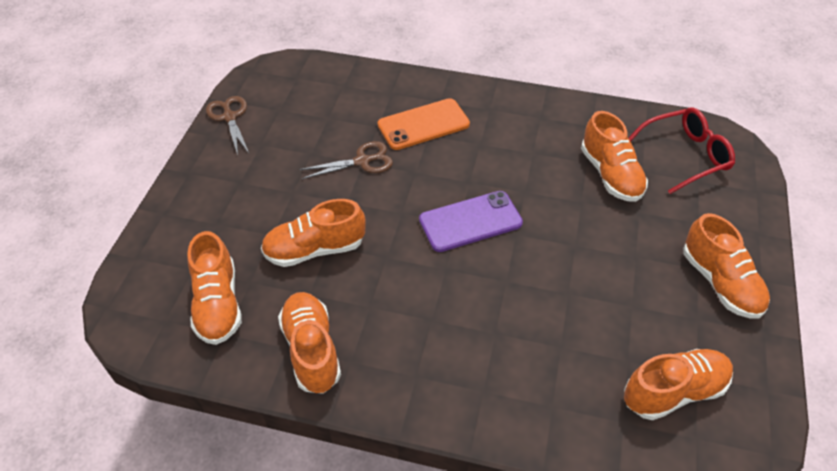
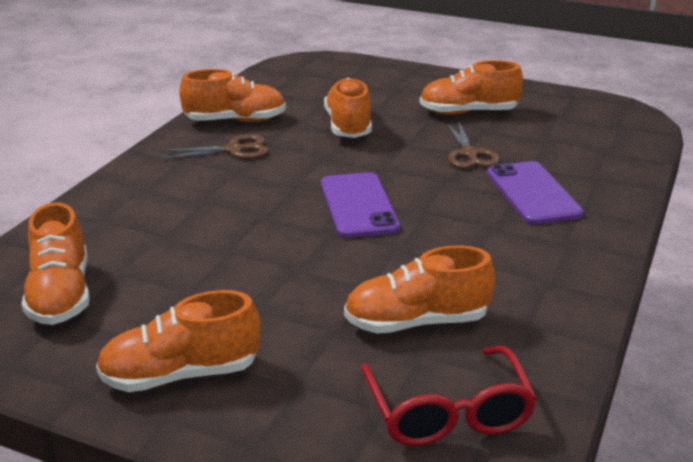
camera: 100 degrees right, 20 degrees down
(218, 304) = (303, 89): orange shoe -> orange shoe (468, 112)
(229, 117) = (545, 94): brown scissors -> brown scissors (234, 150)
(423, 124) = (533, 193): orange phone -> purple phone

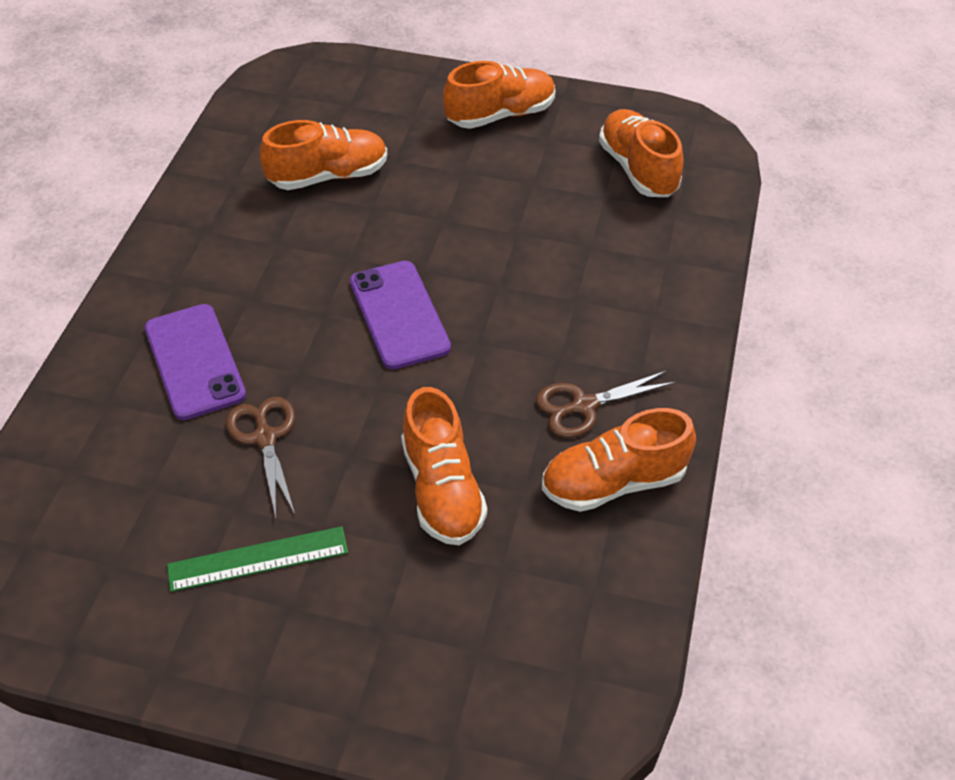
camera: 170 degrees right, 20 degrees up
(448, 413) = (303, 108): red glasses -> none
(468, 112) = (258, 558): orange shoe -> green ruler

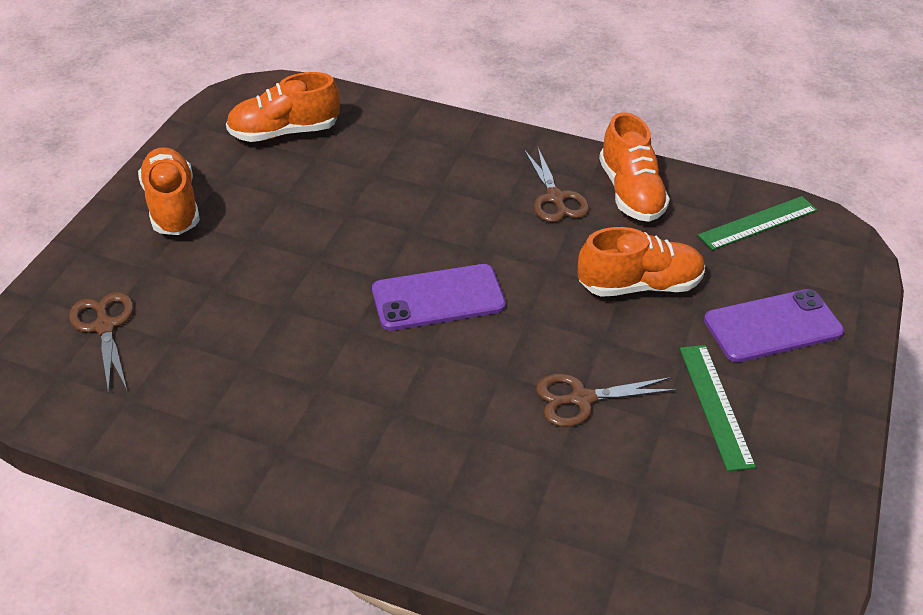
camera: 85 degrees left, 5 degrees down
(194, 361) = (480, 455): purple phone -> purple phone (773, 326)
(328, 176) = (222, 340): orange shoe -> none
(339, 107) = (105, 326): none -> brown scissors
(584, 628) = (758, 223): none -> green ruler

